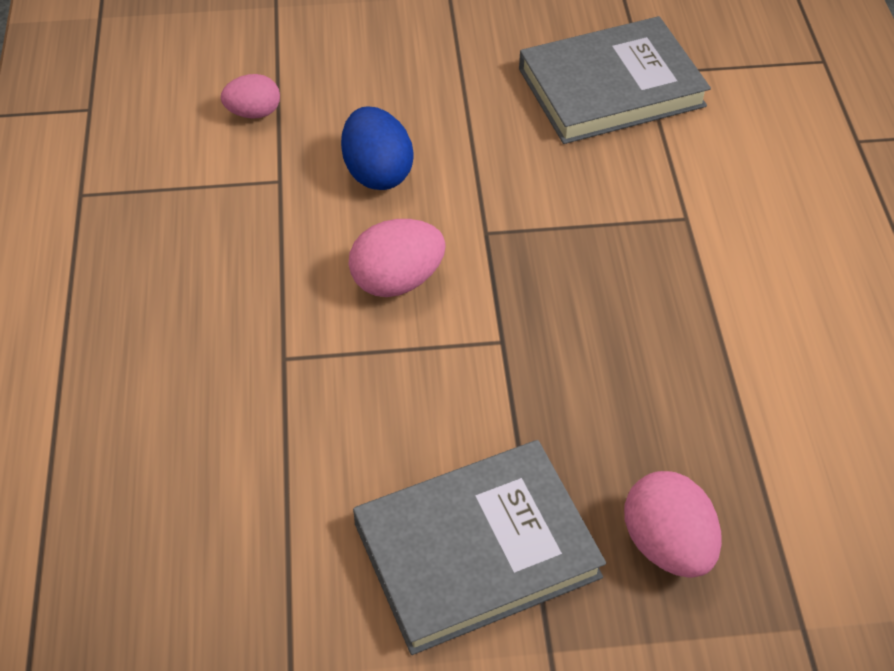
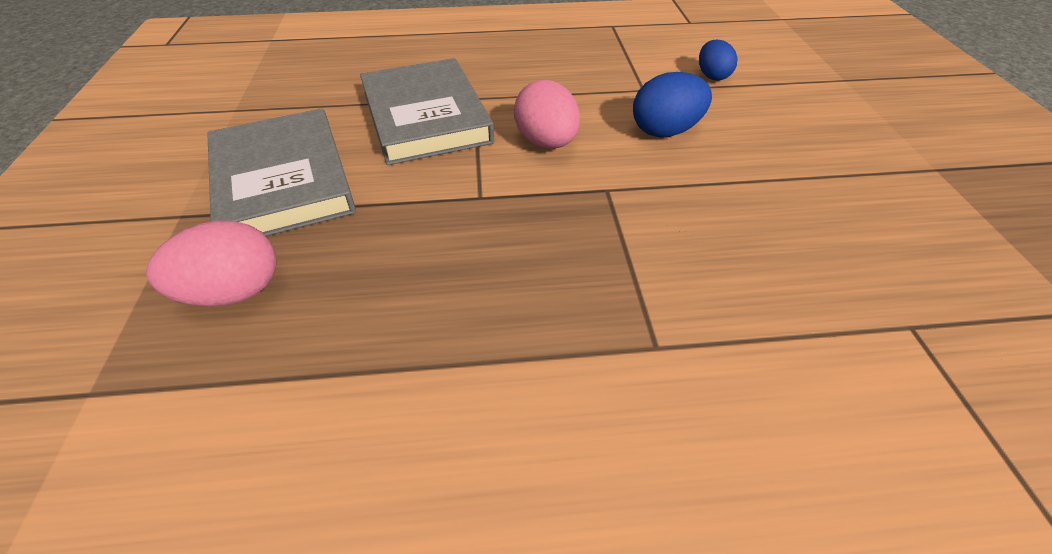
camera: 90 degrees right, 5 degrees down
(254, 113) = (712, 76): pink egg -> blue egg
(611, 88) = (861, 290): grey book -> grey book (425, 117)

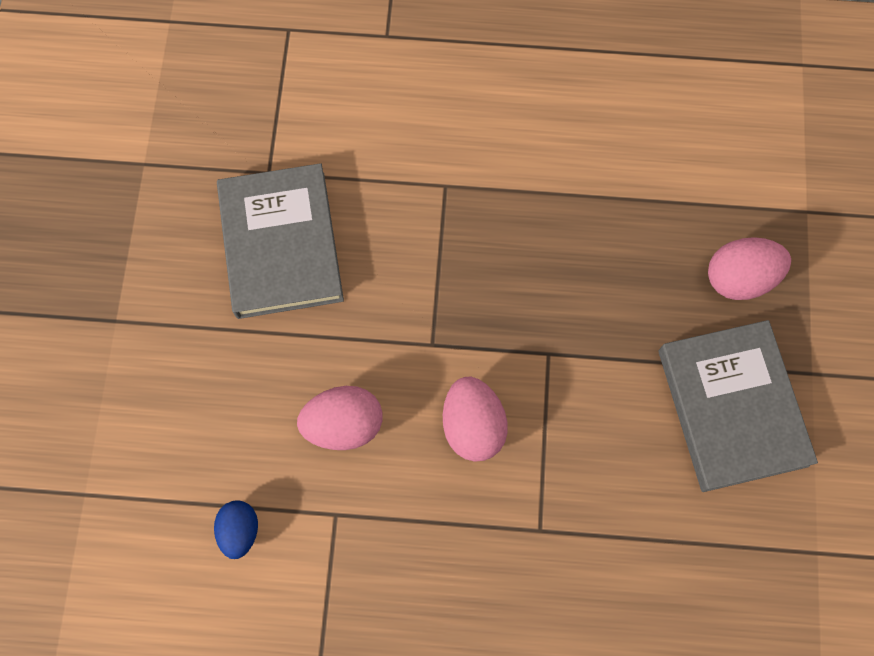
camera: 170 degrees left, 25 degrees up
(425, 117) = (597, 497): grey book -> grey book (281, 244)
(665, 131) = (344, 424): blue egg -> pink egg

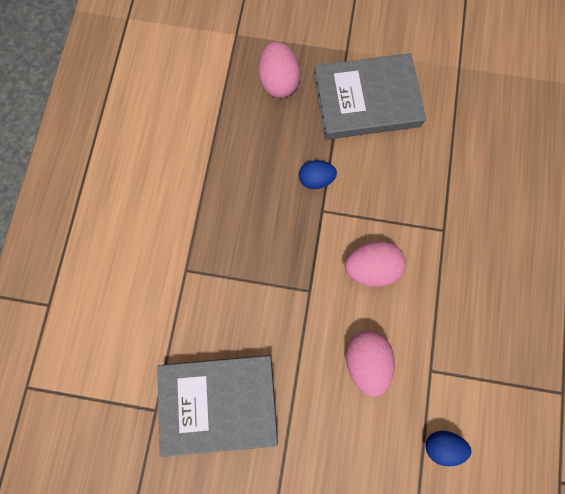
camera: 85 degrees left, 5 degrees up
(594, 341) = (316, 179): none -> blue egg

